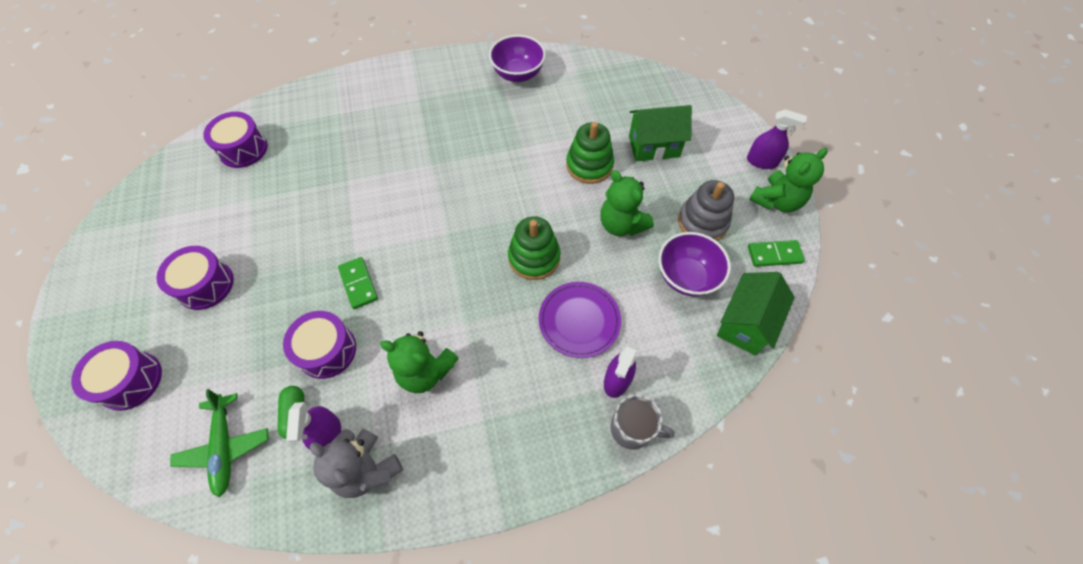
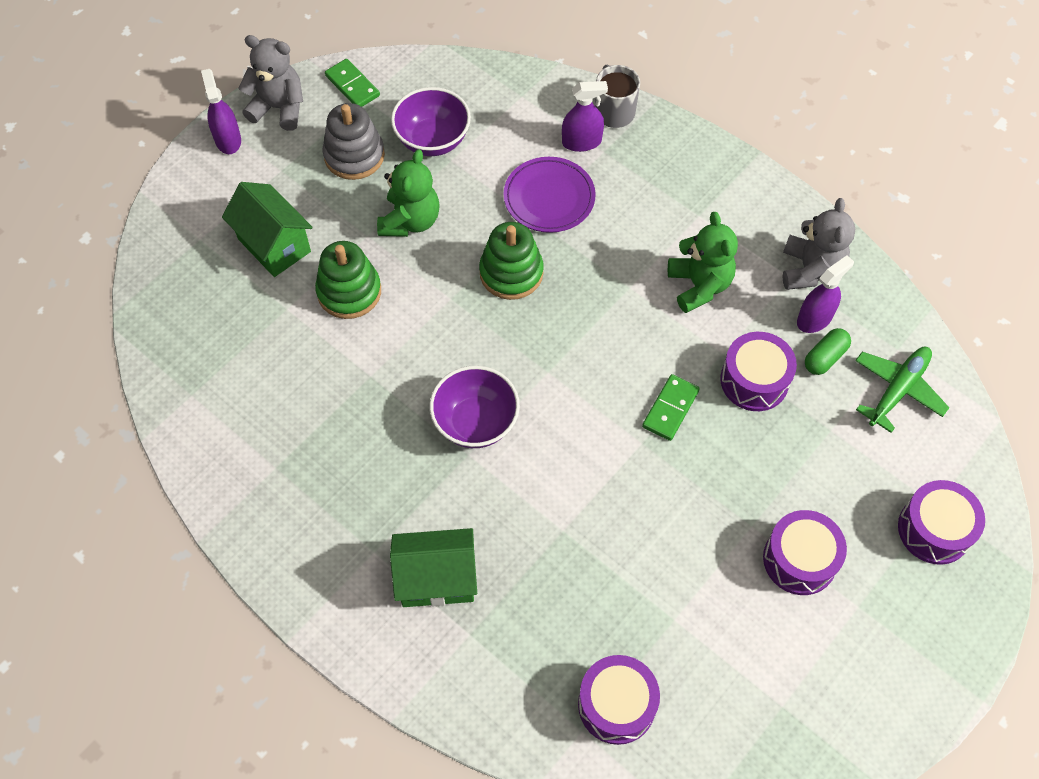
camera: 125 degrees left, 0 degrees up
(518, 74) = (244, 460): purple bowl -> purple bowl (475, 422)
(745, 323) = (450, 79): green house -> green house (437, 579)
(776, 201) = (279, 108): green teddy bear -> grey teddy bear

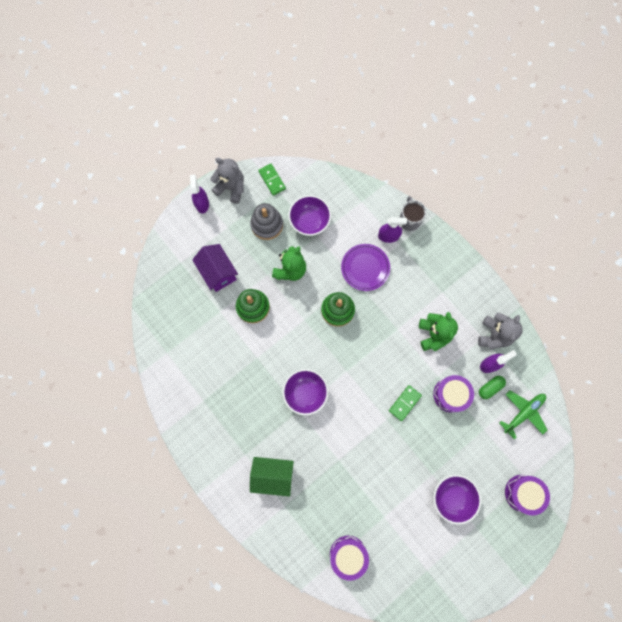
camera: 10 degrees right, 15 degrees up
(274, 245) = (218, 272): green house -> purple house
(799, 560) = (452, 497): purple drum -> purple bowl

